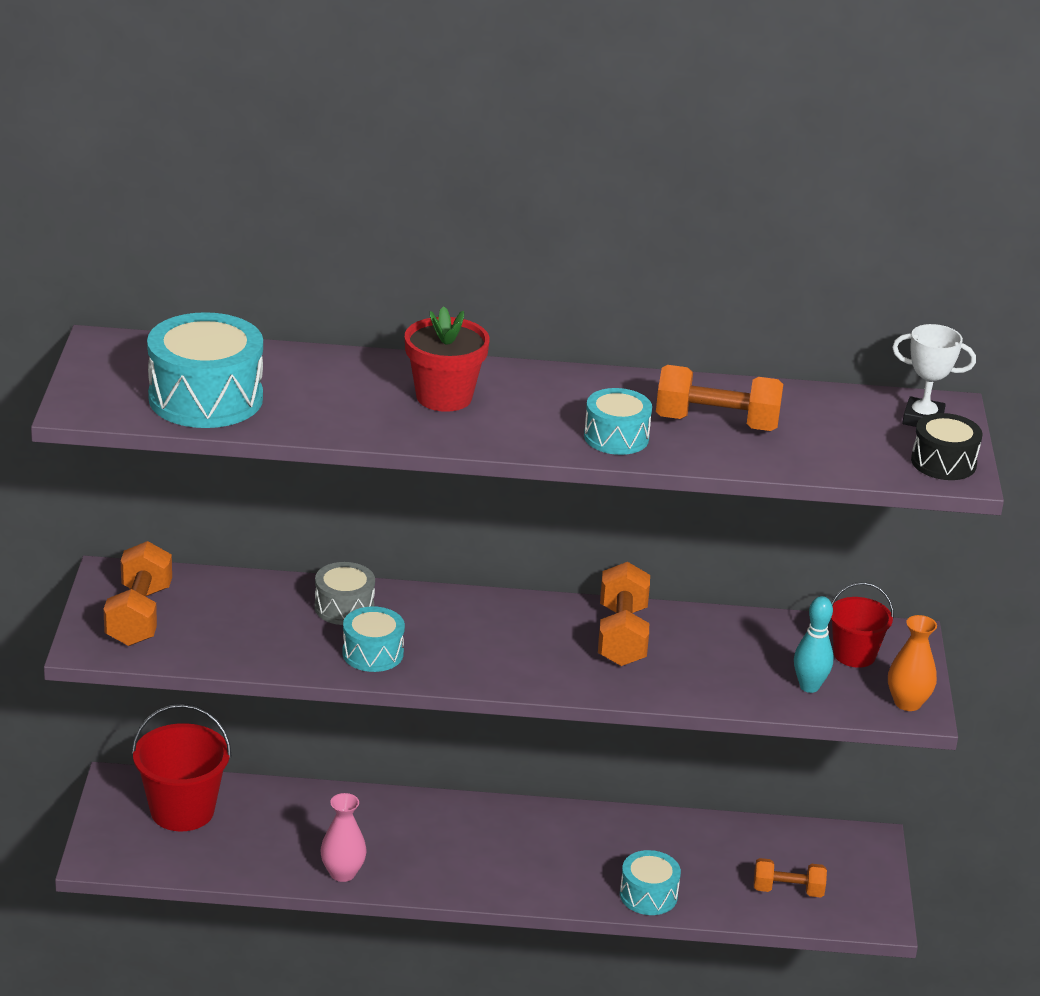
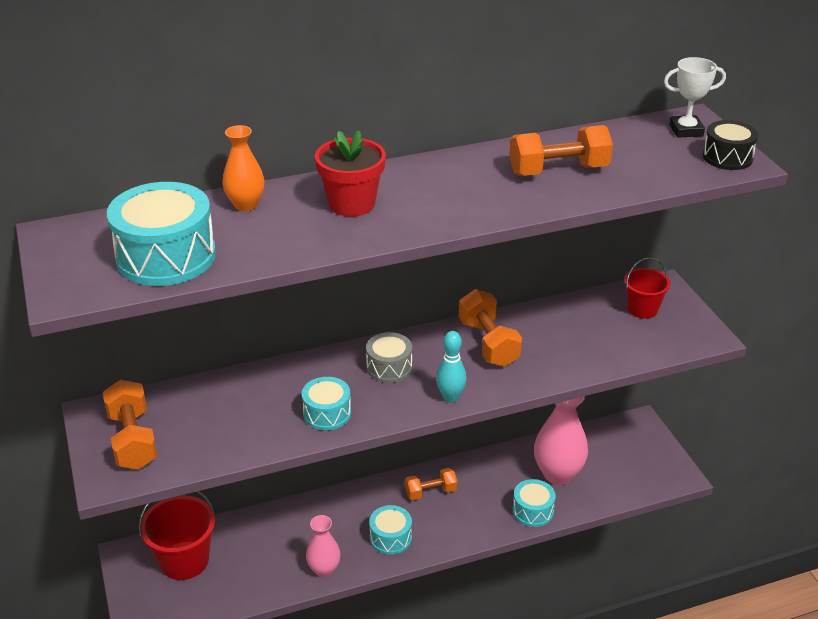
camera: 20 degrees left, 5 degrees up
(344, 607) = (284, 383): grey drum -> grey drum (389, 367)
(616, 437) = (499, 200): turquoise drum -> turquoise drum (390, 538)
(712, 865) = (558, 474): none -> pink vase
(788, 890) = (614, 475): orange dumbbell -> orange dumbbell (430, 492)
(809, 687) = (632, 341): turquoise bowling pin -> turquoise bowling pin (450, 397)
(907, 703) = (699, 333): orange vase -> orange vase (245, 205)

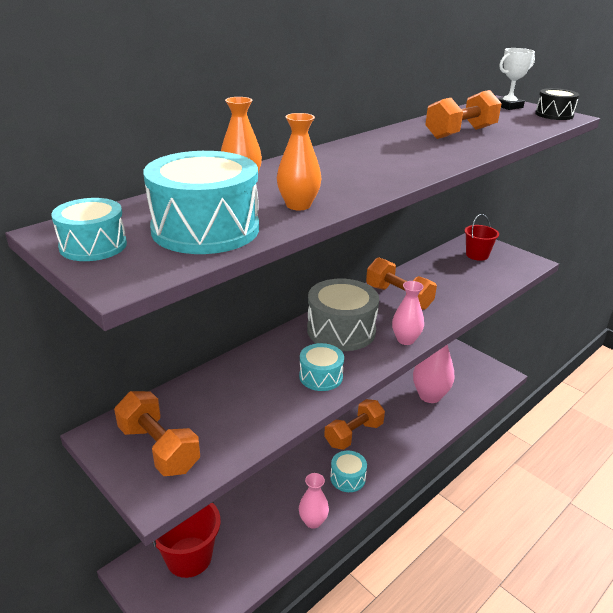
camera: 25 degrees left, 5 degrees down
(270, 245) = (298, 205): none -> orange vase
(352, 204) = (334, 170): red flower pot -> none
(389, 367) = (341, 330): grey drum -> grey drum, size x1.76
(430, 492) = (353, 434): orange dumbbell -> orange dumbbell, size x1.56
(450, 397) = (405, 340): turquoise bowling pin -> pink vase
(533, 511) = (432, 425): turquoise drum -> turquoise drum (93, 246)

